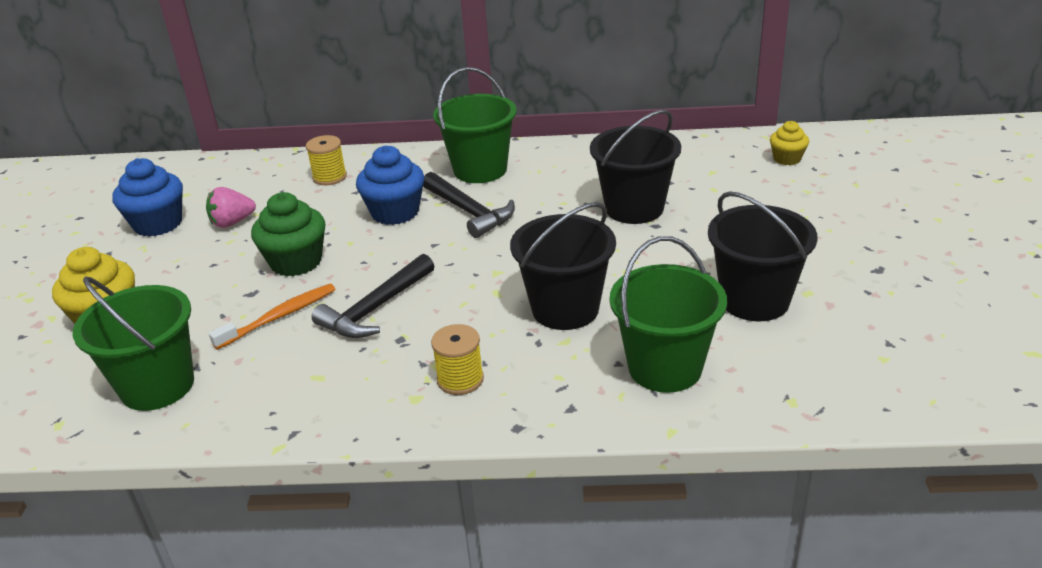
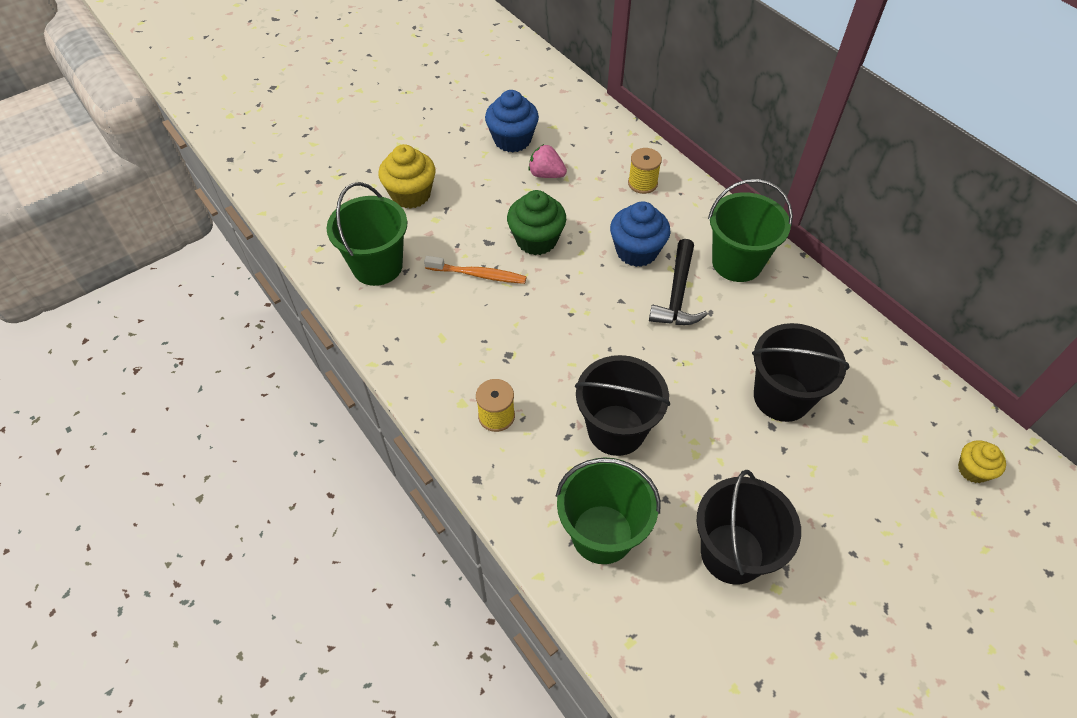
camera: 50 degrees right, 20 degrees up
(375, 309) = (526, 319): black hammer -> none

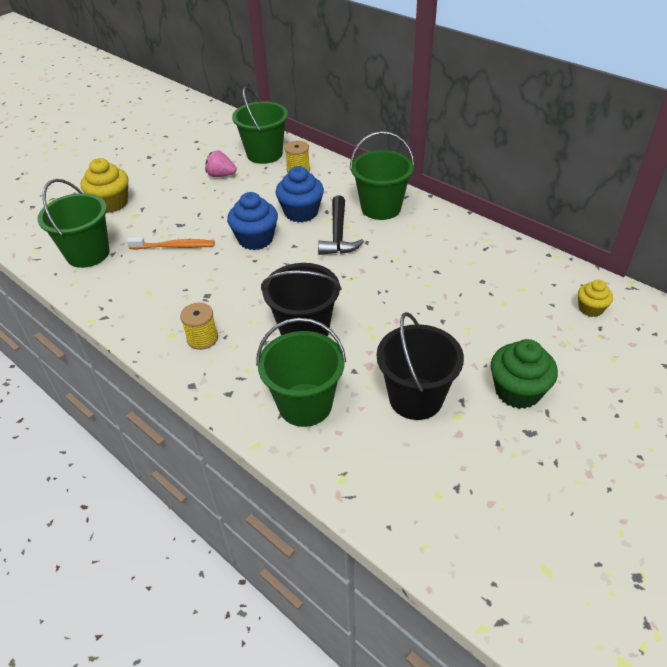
camera: 10 degrees left, 10 degrees down
(512, 140) = (190, 158): blue cupcake -> blue cupcake (255, 239)
(536, 240) = (219, 217): green cupcake -> green cupcake (517, 391)
(604, 150) = (264, 154): none -> green bucket
(781, 397) = (433, 287): black bucket -> none

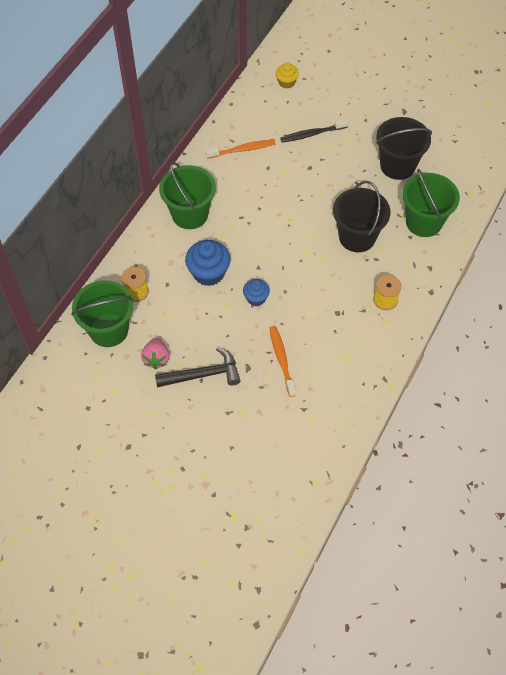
camera: 105 degrees left, 15 degrees up
(88, 254) = (310, 430): green bucket -> none
(111, 203) = (226, 446): yellow cupcake -> none
(255, 239) = (256, 298): blue cupcake -> blue cupcake, size x0.59
(338, 234) = (235, 238): black hammer -> black hammer (203, 374)
(469, 254) = (242, 150): none -> orange toothbrush
(489, 318) = (312, 134): none -> black toothbrush
(517, 391) = (374, 117): green cupcake -> none

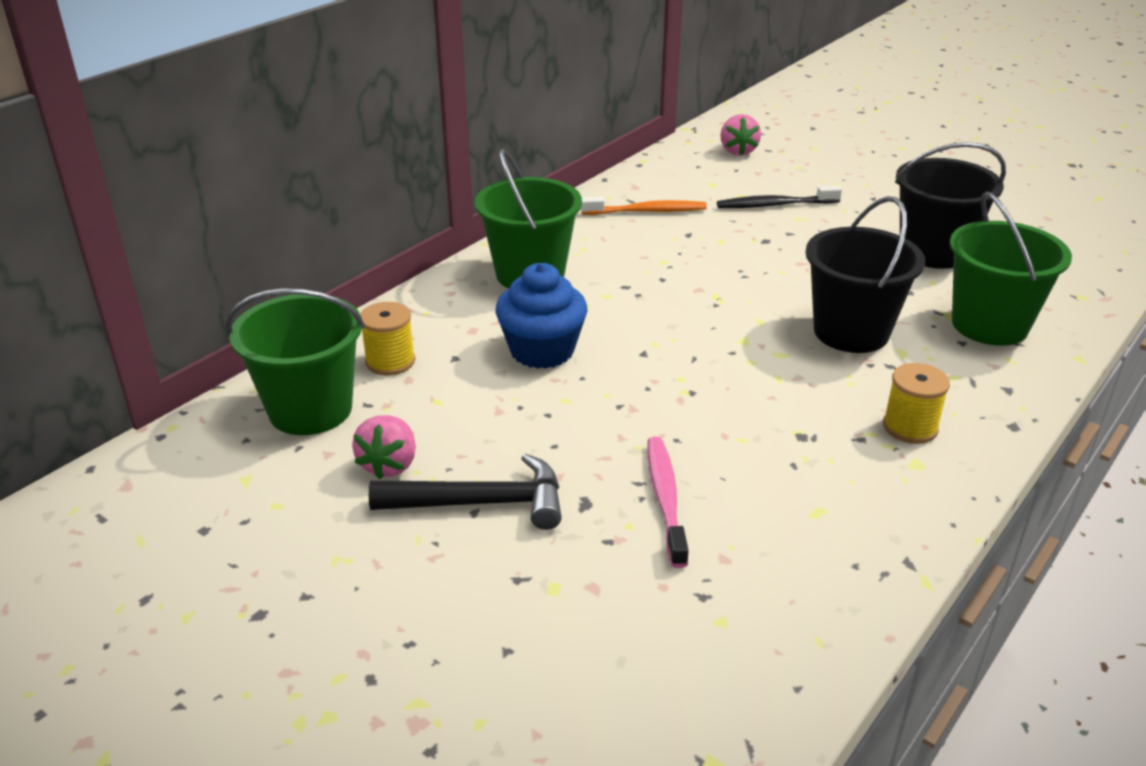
camera: 10 degrees right, 25 degrees down
(256, 298) = (629, 396): blue cupcake -> none
(281, 360) = (665, 499): orange toothbrush -> pink toothbrush
(286, 82) = (738, 151): yellow cupcake -> pink strawberry

